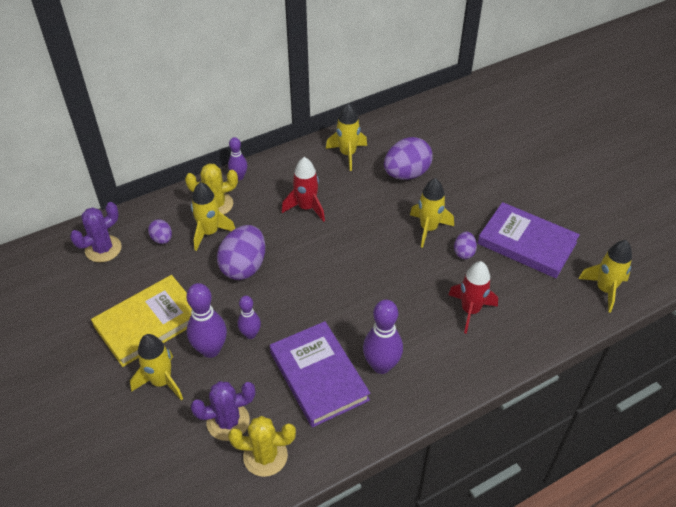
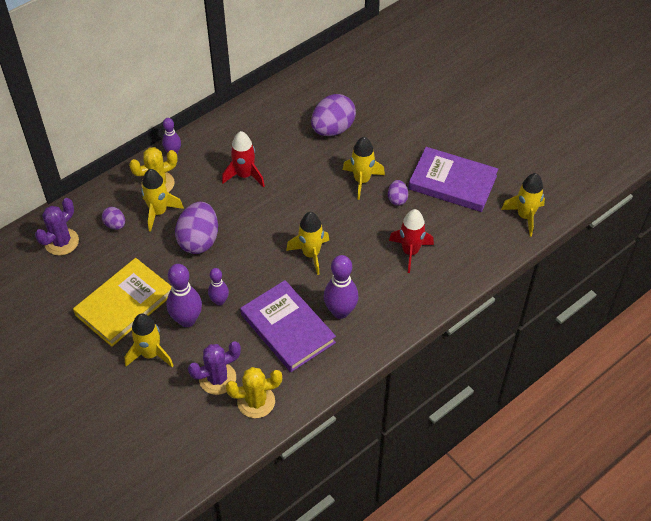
camera: 10 degrees left, 5 degrees up
(347, 154) = (273, 116): yellow rocket -> yellow rocket (311, 254)

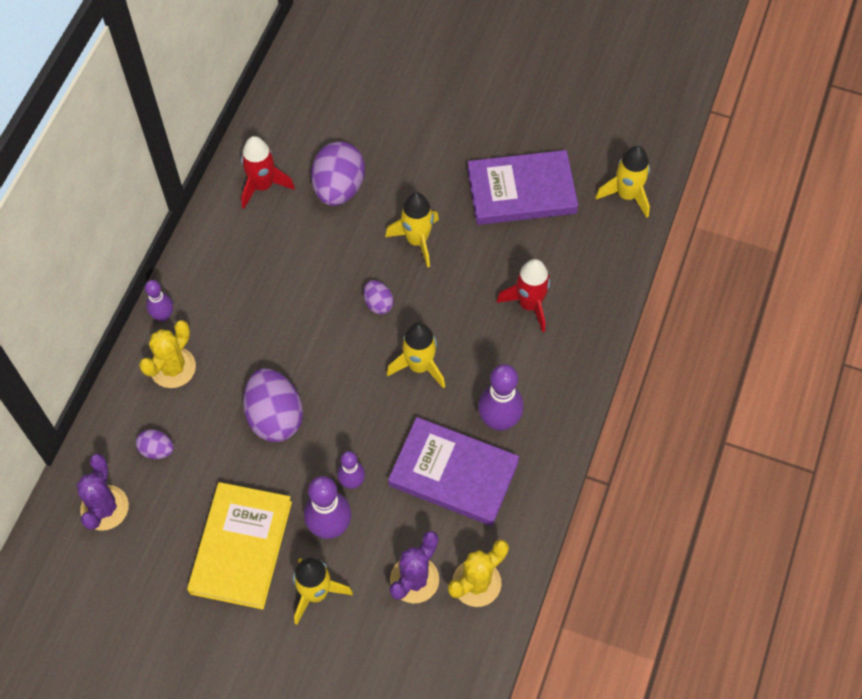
camera: 30 degrees left, 10 degrees up
(159, 212) = (200, 405): yellow rocket -> none
(244, 175) = (273, 302): red rocket -> red rocket (263, 186)
(397, 199) = (472, 244): purple egg -> purple egg (378, 303)

